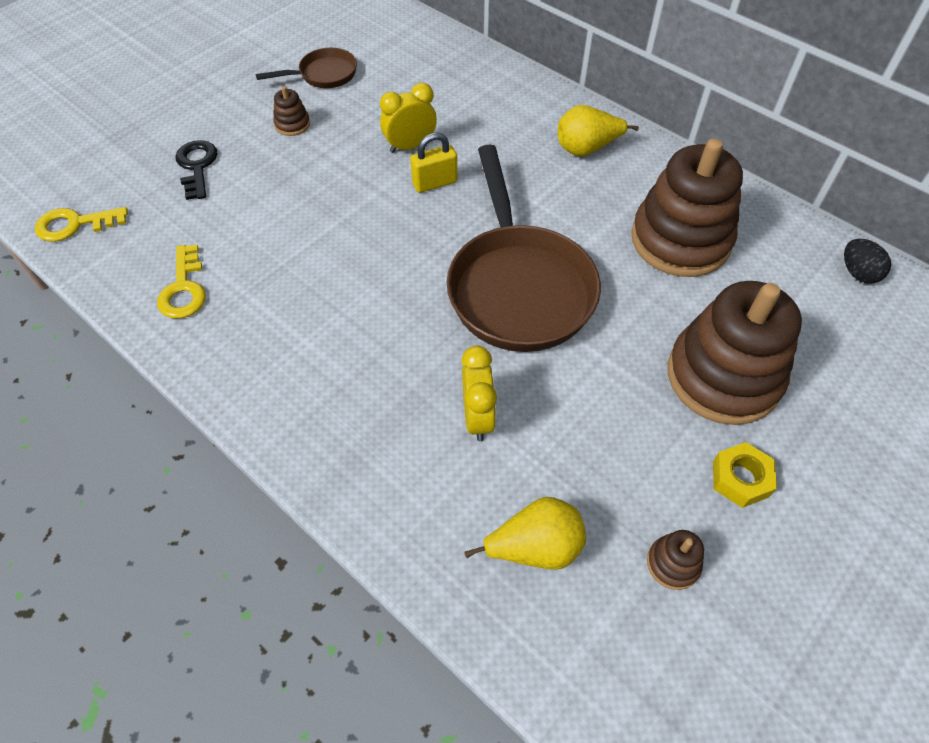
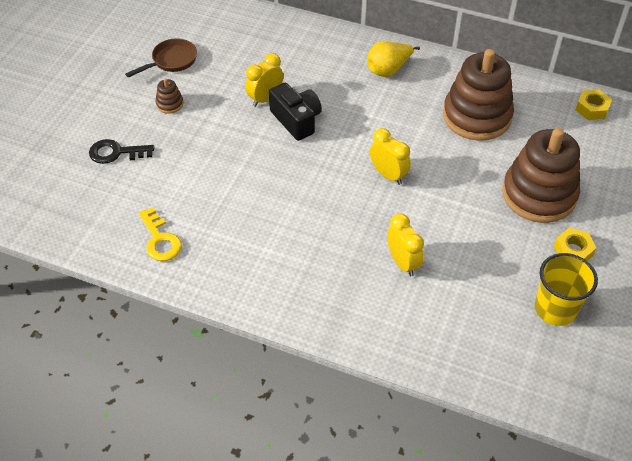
camera: 20 degrees left, 5 degrees down
(75, 225) = (49, 218): yellow key -> none
(197, 166) = (116, 152): black key -> black key turned 60 degrees counterclockwise
(434, 183) = (296, 120): yellow padlock -> black camera
(518, 287) = (388, 175): brown pan -> yellow clock
(535, 547) = (473, 325): yellow pear -> none
(673, 564) = (555, 309): brown stacking toy -> yellow cup
(858, 273) = (592, 109): black egg -> yellow nut

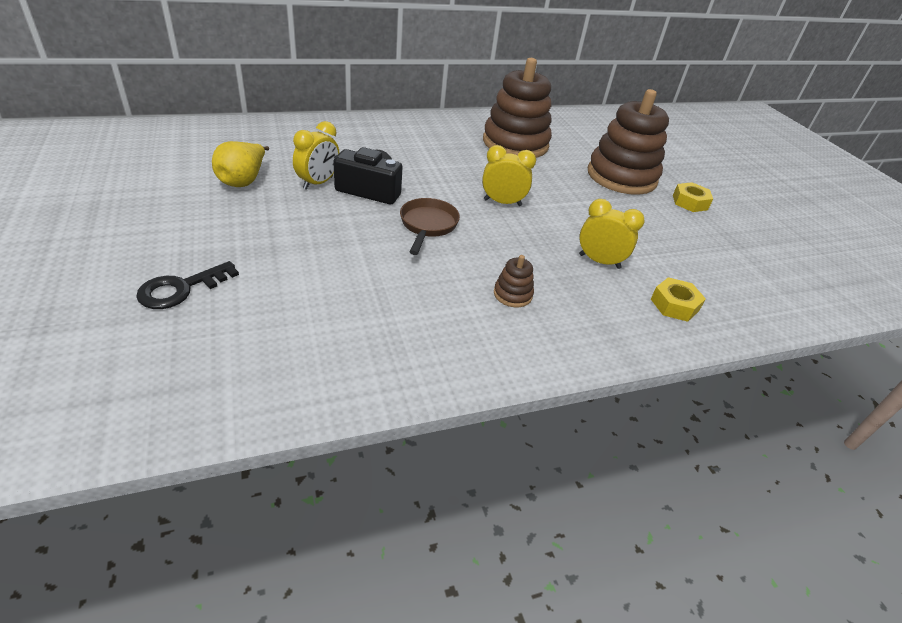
camera: 45 degrees left, 10 degrees down
(160, 240) = (341, 355): yellow key -> none
(169, 104) = (208, 219): brown stacking toy -> brown stacking toy (512, 294)
(171, 61) = (170, 182): brown pan -> brown pan (427, 225)
(265, 98) = (318, 183): yellow clock -> yellow clock turned 150 degrees counterclockwise
(388, 70) = (409, 133): yellow pear -> yellow pear (243, 181)
(555, 309) = (735, 243): yellow cup -> none
(592, 109) = (580, 118): yellow nut -> yellow nut (674, 305)

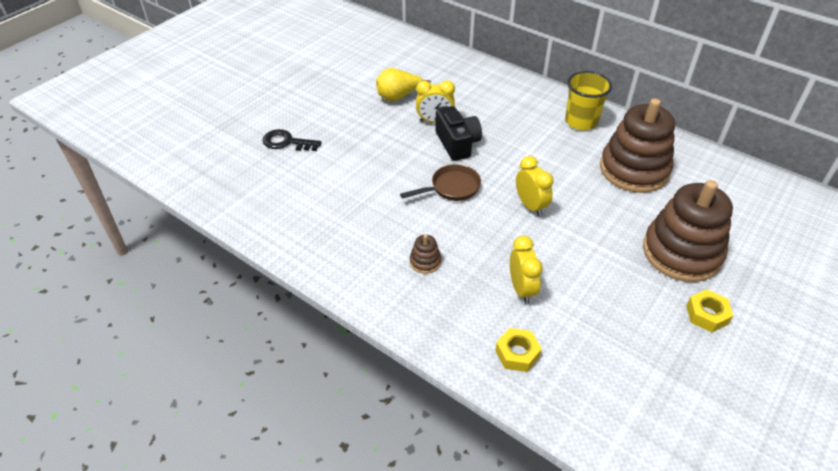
camera: 60 degrees right, 5 degrees up
(430, 129) = (581, 121): none -> yellow cup

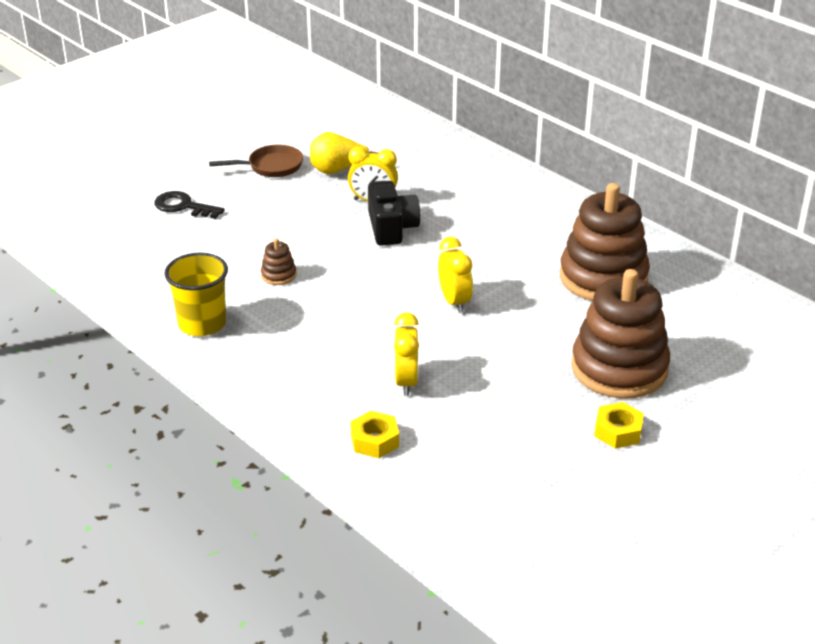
camera: 10 degrees right, 10 degrees down
(425, 262) = (304, 343): brown stacking toy -> brown stacking toy (278, 275)
(451, 188) = (365, 273): brown pan -> brown pan (271, 167)
(581, 121) = (560, 219): yellow cup -> yellow cup (202, 324)

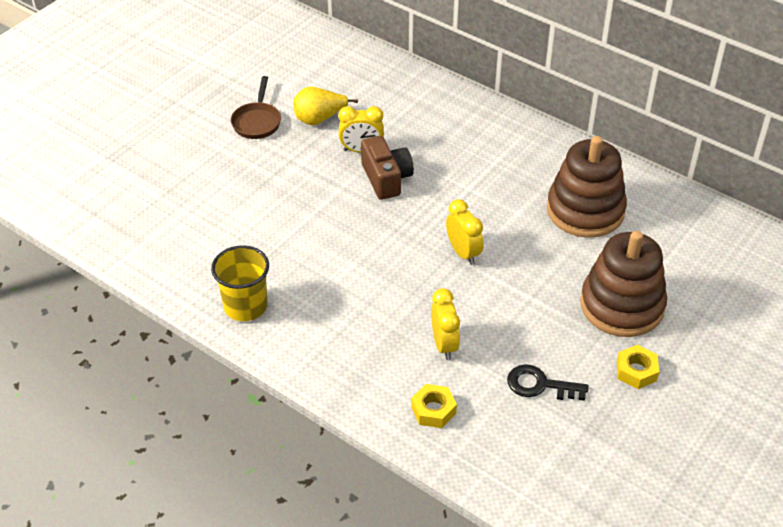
camera: 10 degrees left, 10 degrees up
(183, 206) = (189, 176): black key -> black key (540, 385)
(271, 167) = (257, 122): brown pan -> brown pan turned 120 degrees clockwise
(278, 275) = (299, 243): brown stacking toy -> none
(391, 228) = (386, 178): black camera -> brown camera

